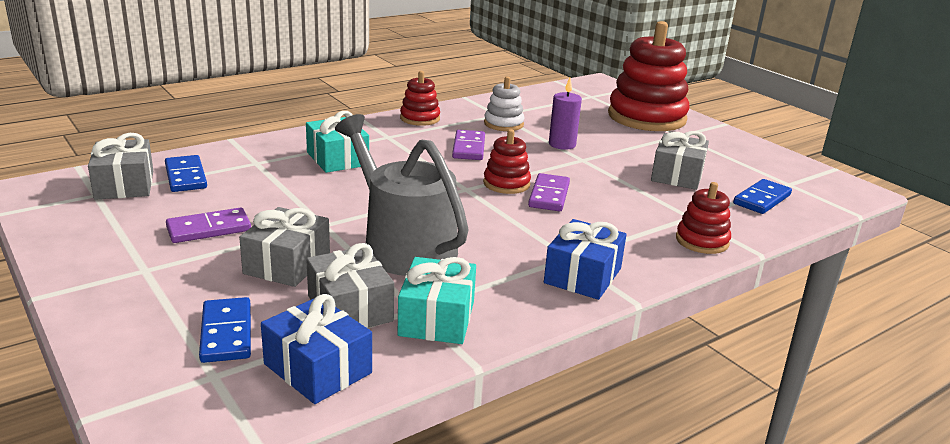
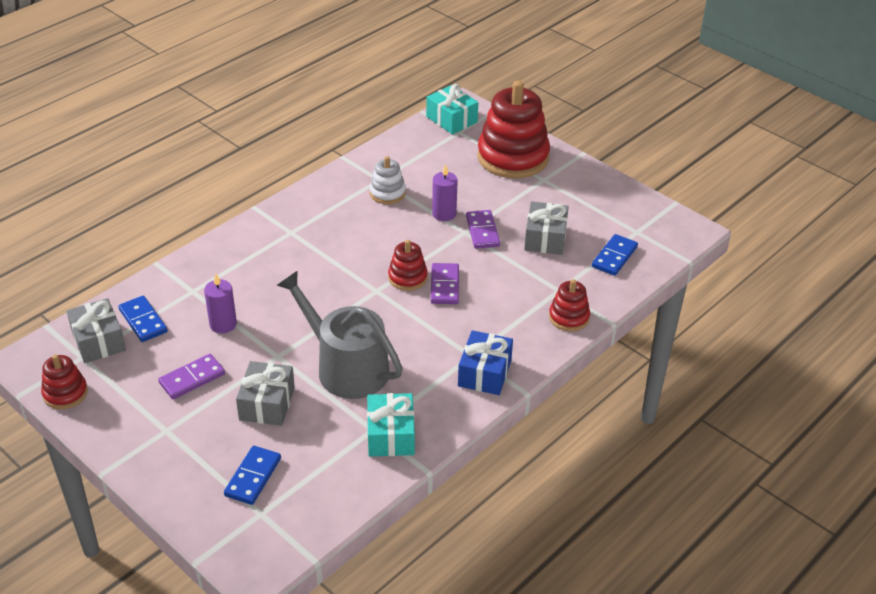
camera: 10 degrees left, 15 degrees up
(226, 333) = (253, 477): blue domino -> blue domino turned 45 degrees clockwise
(274, 191) = (223, 324): none -> purple candle
(317, 368) = (325, 494): blue gift -> none
(337, 159) = (259, 272): turquoise gift -> turquoise gift (451, 119)
(350, 308) = (328, 438): grey gift -> none
(420, 118) = (311, 199): red stacking toy -> red stacking toy (65, 393)
(469, 148) = (365, 235): purple domino -> purple domino (482, 231)

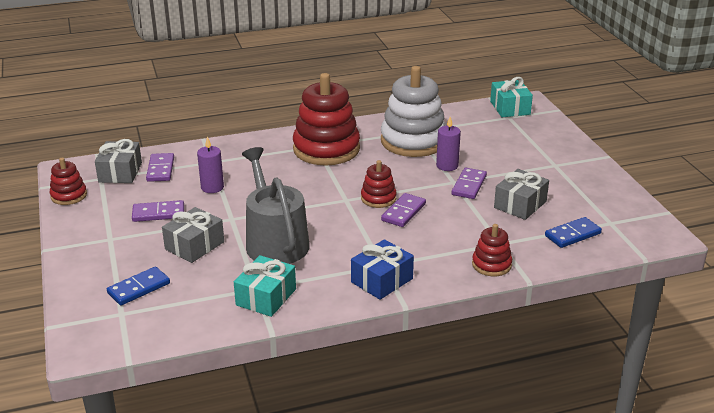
camera: 30 degrees right, 10 degrees down
(143, 321) = (160, 169): blue domino -> purple domino
(387, 193) = (413, 141): white stacking toy -> white stacking toy, size x2.05
(513, 157) = (540, 144): red stacking toy -> red stacking toy (326, 149)

